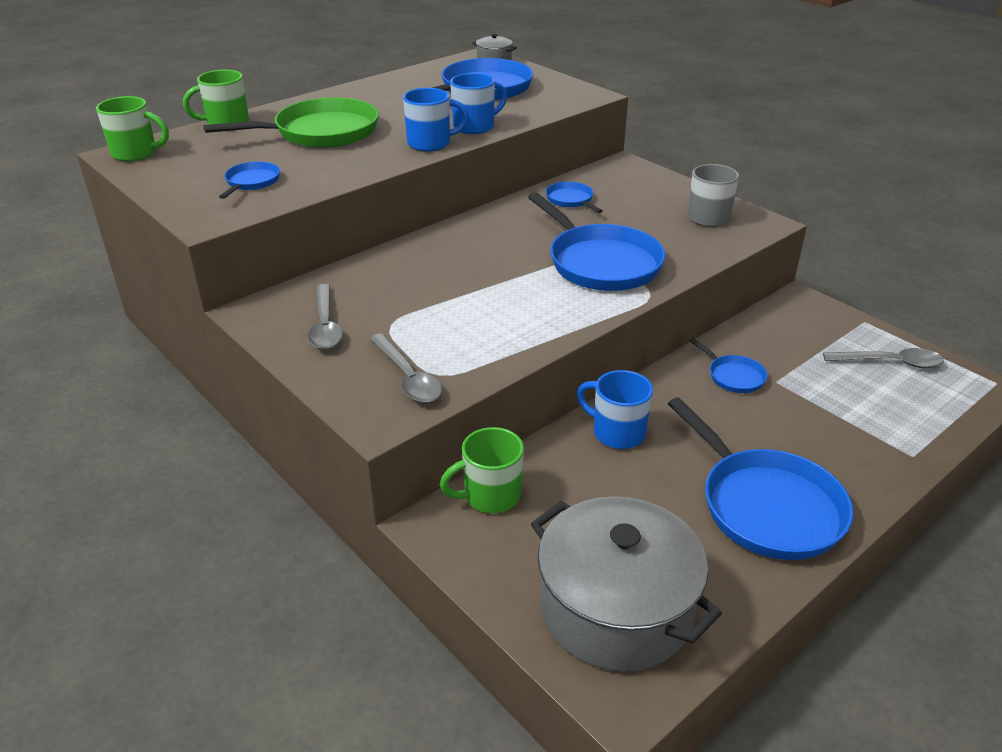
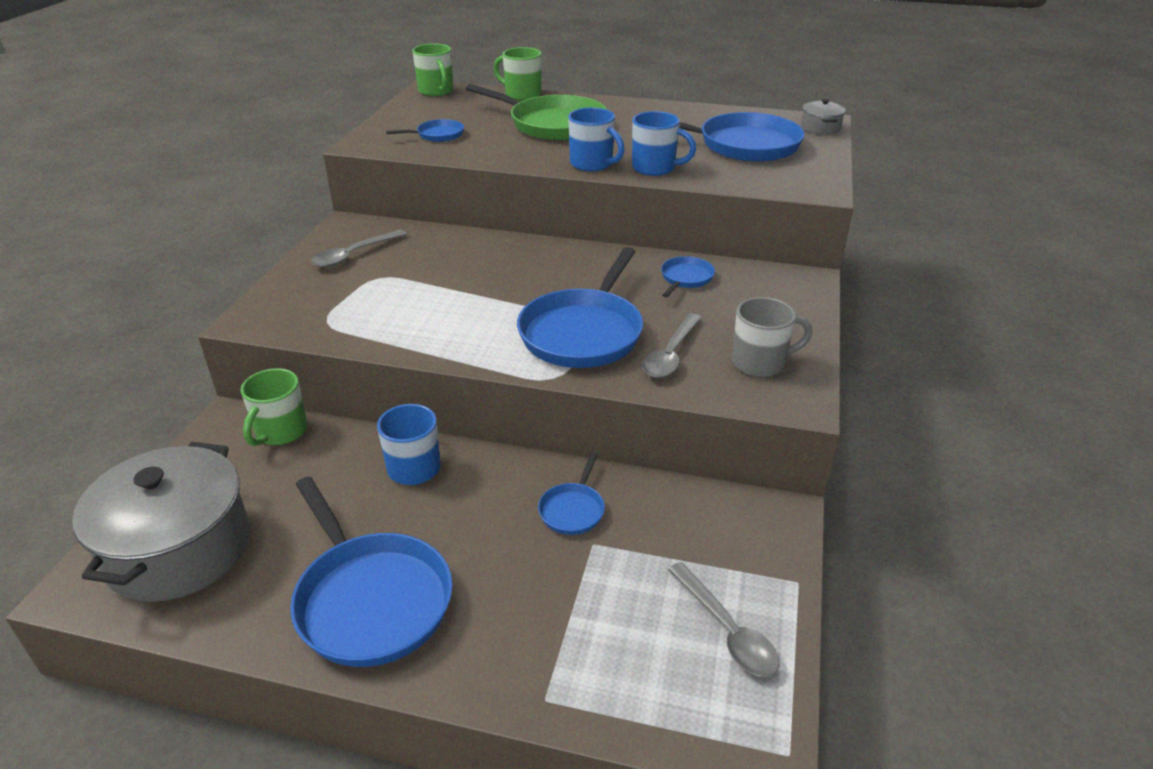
camera: 55 degrees right, 0 degrees up
(407, 377) = (312, 311): grey spoon -> grey spoon (671, 354)
(490, 496) = (280, 432): green mug -> green mug turned 105 degrees counterclockwise
(765, 506) = (370, 599): blue pan -> blue pan turned 60 degrees counterclockwise

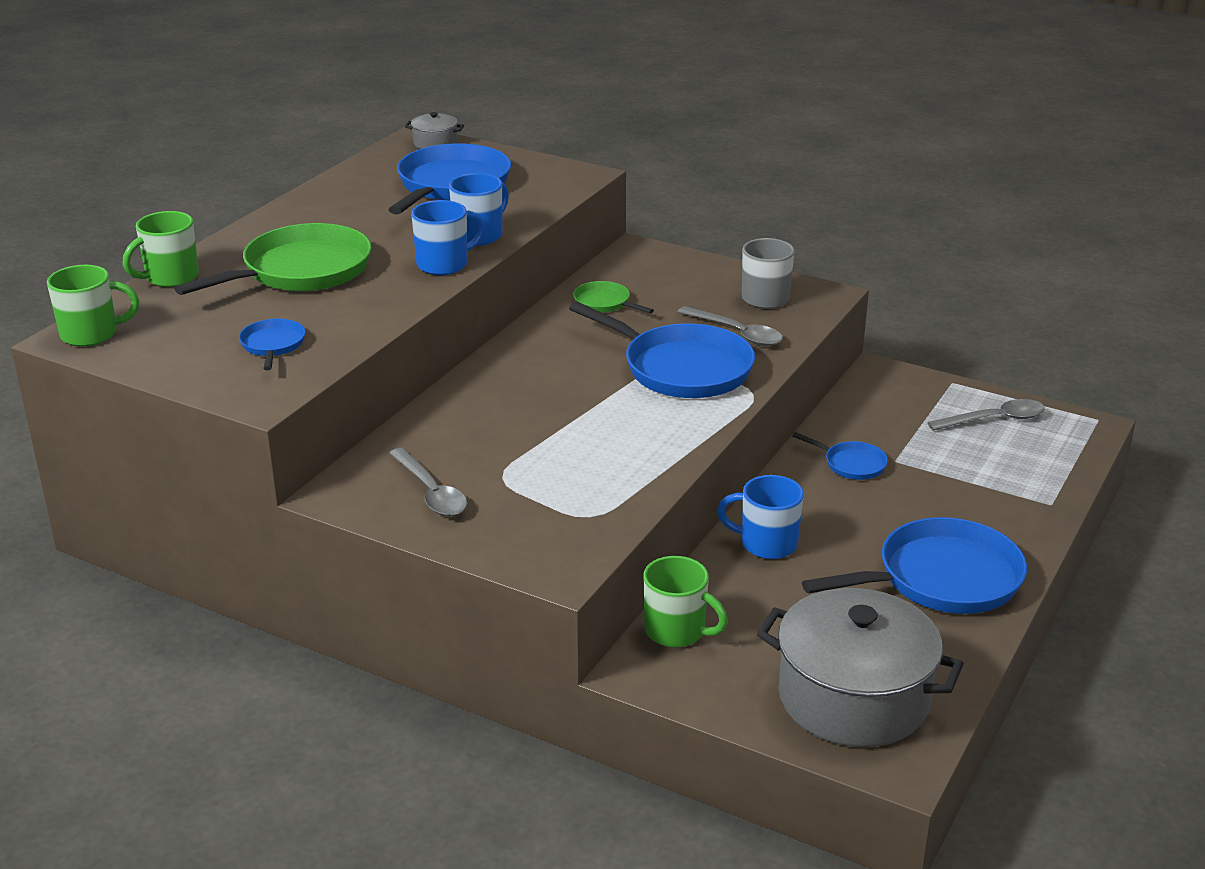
camera: 75 degrees left, 5 degrees down
(685, 278) = (604, 303): blue pan -> green pan

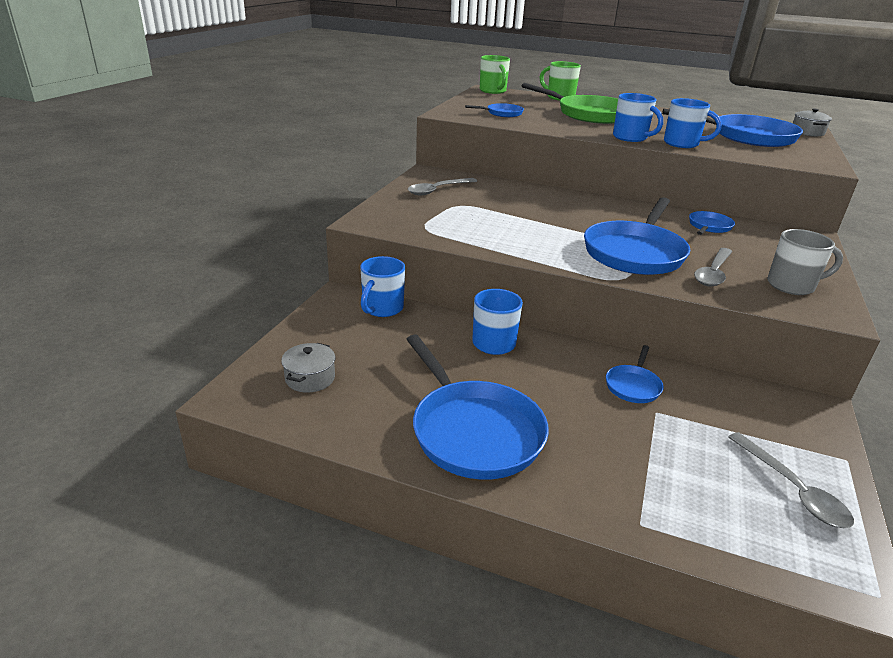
camera: 80 degrees right, 0 degrees up
(604, 303) = (709, 226): green pan -> blue pan
(677, 631) = (382, 309): green mug -> blue mug
(853, 698) = (310, 378): grey pot -> grey pot, size x0.43

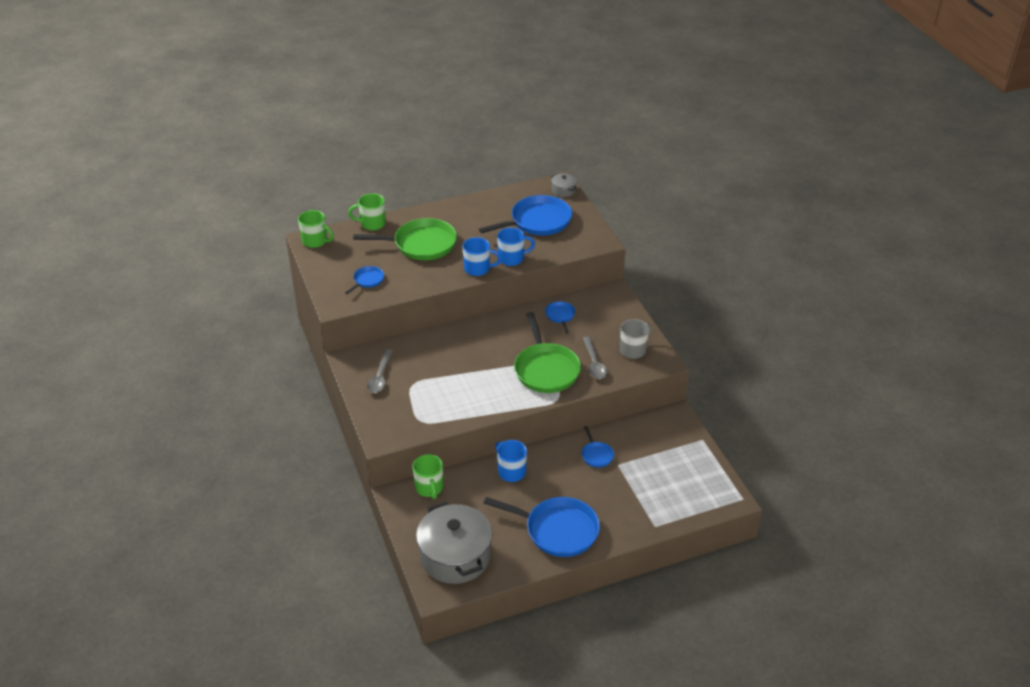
camera: 40 degrees left, 10 degrees up
(310, 378) = (455, 556): grey pot -> grey pot, size x2.34
(382, 309) = (429, 488): blue mug -> green mug
(635, 252) = (546, 369): blue pan -> green pan
(792, 489) = (693, 470): grey spoon -> none

